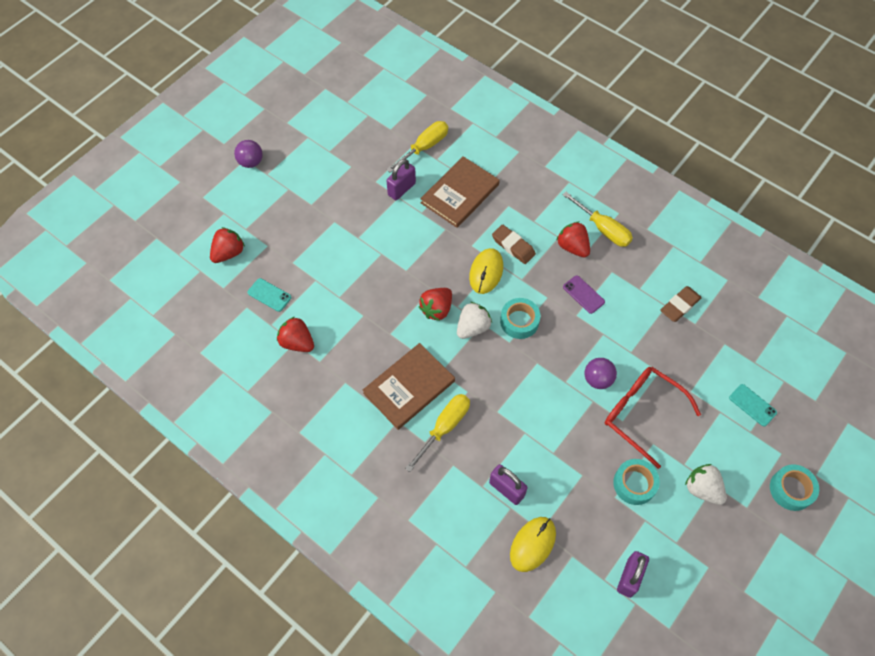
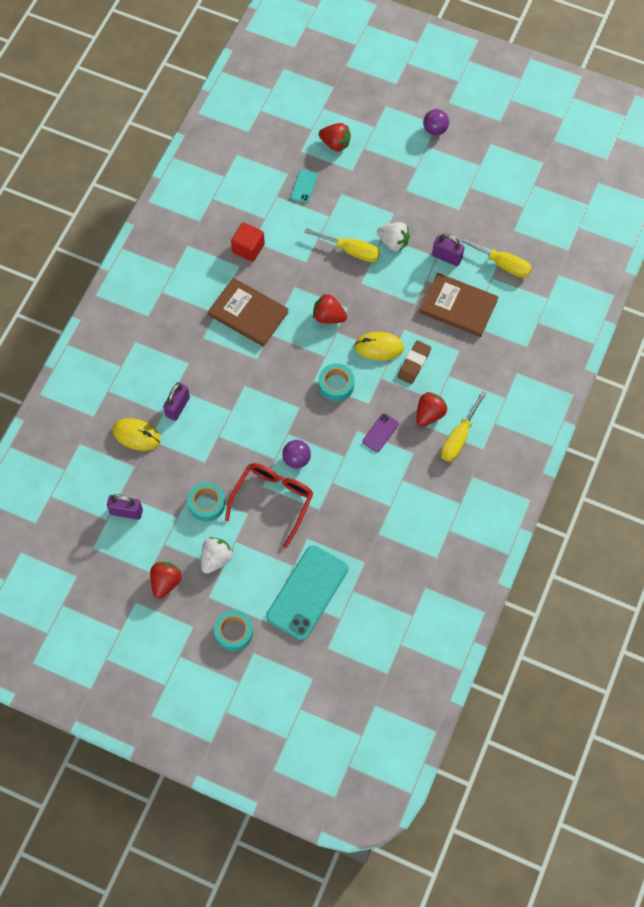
camera: 75 degrees right, 5 degrees up
(297, 342) = (265, 220): red strawberry -> red strawberry (165, 582)
(326, 368) = (248, 248): none -> red cube
(444, 427) = (219, 349): yellow screwdriver -> yellow screwdriver (350, 250)
(472, 327) = (319, 349): white strawberry -> white strawberry (393, 242)
(679, 306) = (393, 517): brown eraser -> none
(752, 405) = (307, 592): turquoise phone -> turquoise phone, size x2.21

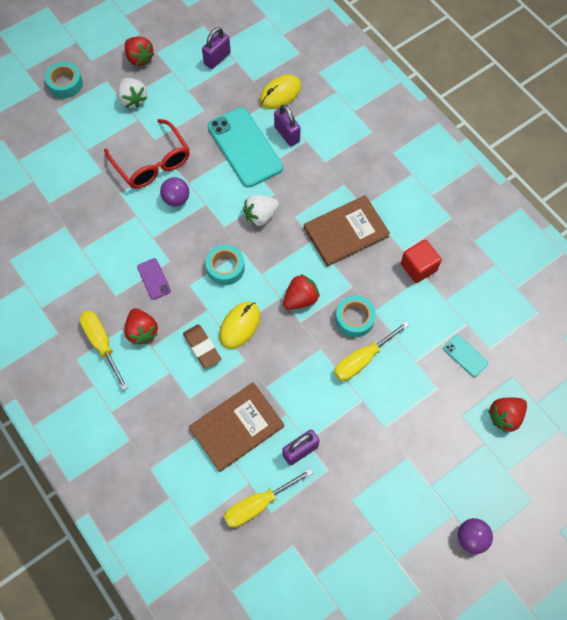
camera: 120 degrees right, 0 degrees up
(207, 504) = (184, 115): turquoise tape -> turquoise tape (354, 319)
(307, 592) = (56, 148): turquoise phone -> turquoise phone (245, 147)
(393, 242) = (349, 407): white strawberry -> white strawberry (260, 216)

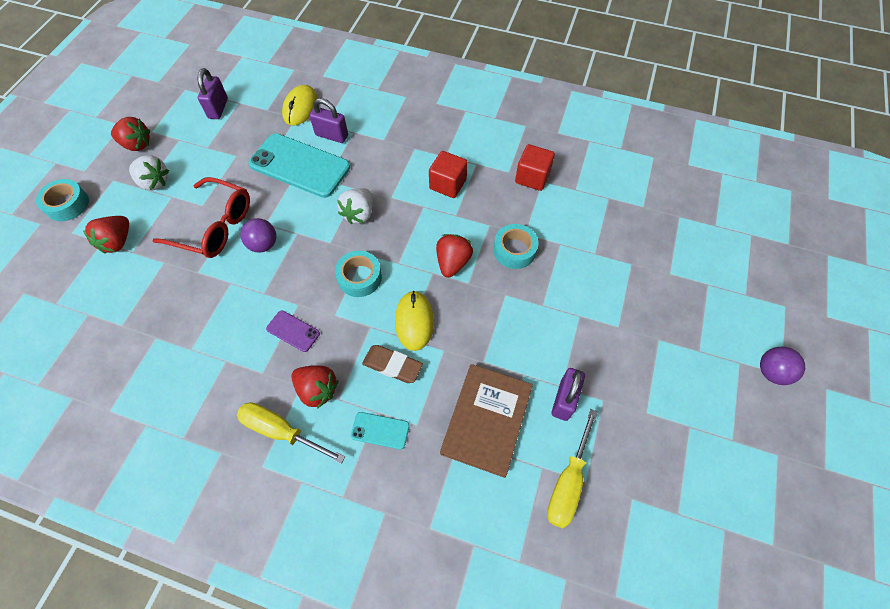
camera: 35 degrees left, 5 degrees down
(346, 232) = (448, 184): brown book -> red cube
(363, 359) = (550, 280): yellow screwdriver -> none
(465, 355) = (630, 223): turquoise phone -> turquoise phone (380, 430)
(505, 416) = (703, 252): red strawberry -> red strawberry (117, 242)

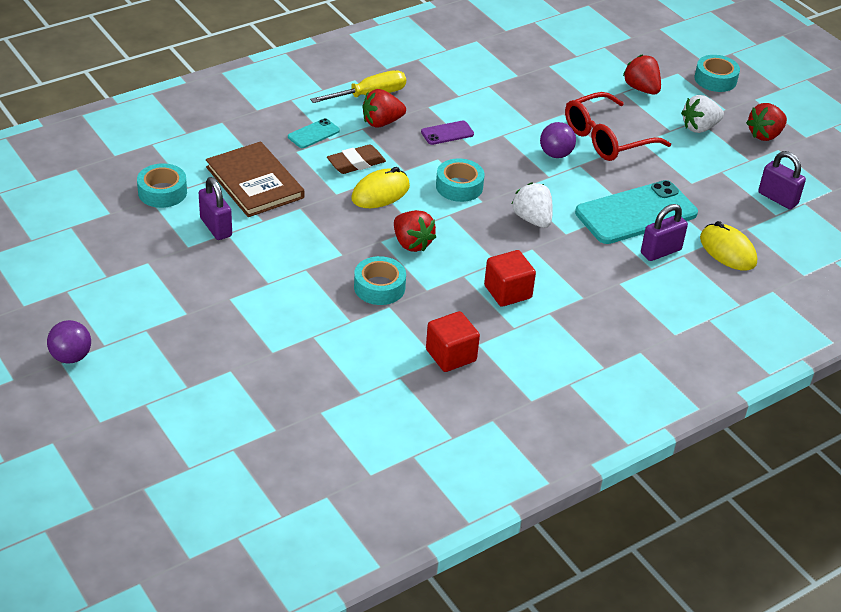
camera: 125 degrees right, 20 degrees down
(414, 321) = (380, 192): yellow mouse -> yellow mouse turned 75 degrees counterclockwise
(568, 482) = (162, 192): yellow screwdriver -> turquoise tape

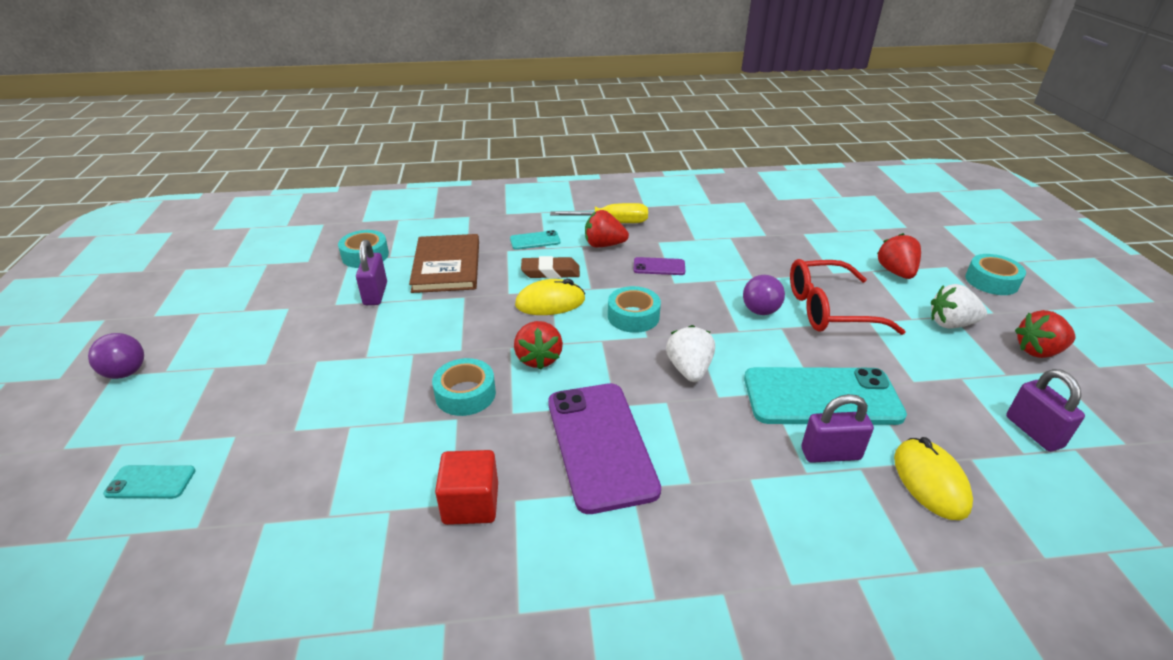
camera: 30 degrees right, 5 degrees down
(205, 418) = (151, 482): none -> turquoise phone
(507, 292) = (600, 444): red cube -> purple phone

